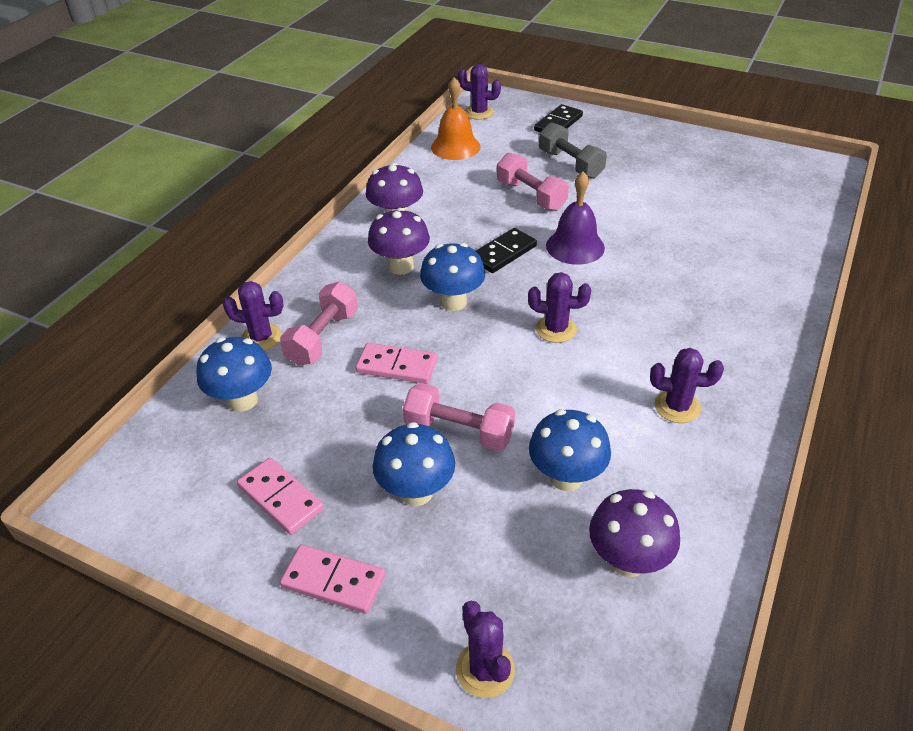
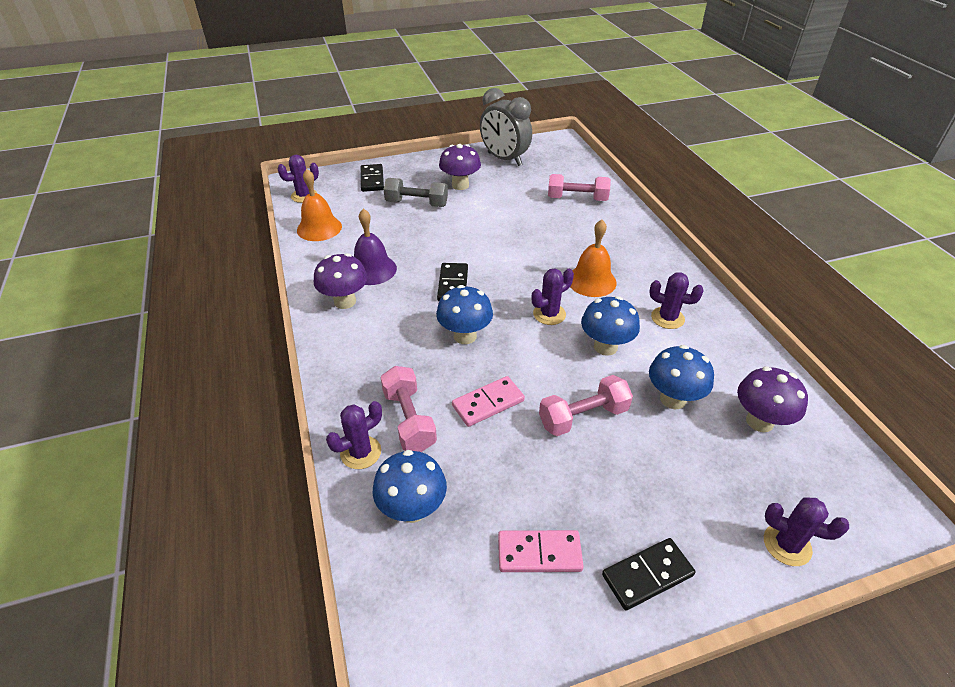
camera: 45 degrees left, 0 degrees up
(333, 581) = (647, 575): pink domino -> black domino
(401, 266) = (395, 333): purple mushroom -> purple mushroom (460, 185)
(416, 492) = (612, 475): blue mushroom -> blue mushroom (605, 347)
(531, 196) = (419, 237): pink dumbbell -> pink dumbbell (577, 199)
(575, 246) = (490, 255): purple bell -> purple bell (372, 269)
(645, 324) = (591, 281): none -> orange bell
(677, 406) = (667, 318): purple cactus -> purple cactus turned 60 degrees clockwise
(726, 160) = (504, 159): none -> grey clock

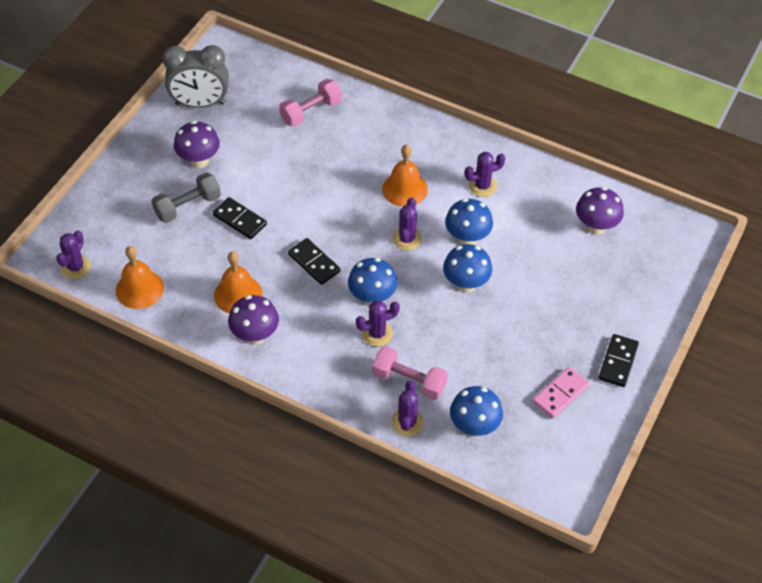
camera: 45 degrees left, 10 degrees up
(372, 180) = (112, 207): black domino -> black domino (239, 220)
(372, 269) = (238, 294): purple bell -> orange bell
(488, 403) = (442, 333): pink domino -> none
(583, 417) = (503, 298): pink dumbbell -> none
(673, 399) = (539, 247): blue mushroom -> blue mushroom (466, 284)
(787, 545) = (663, 293): purple cactus -> purple cactus (377, 334)

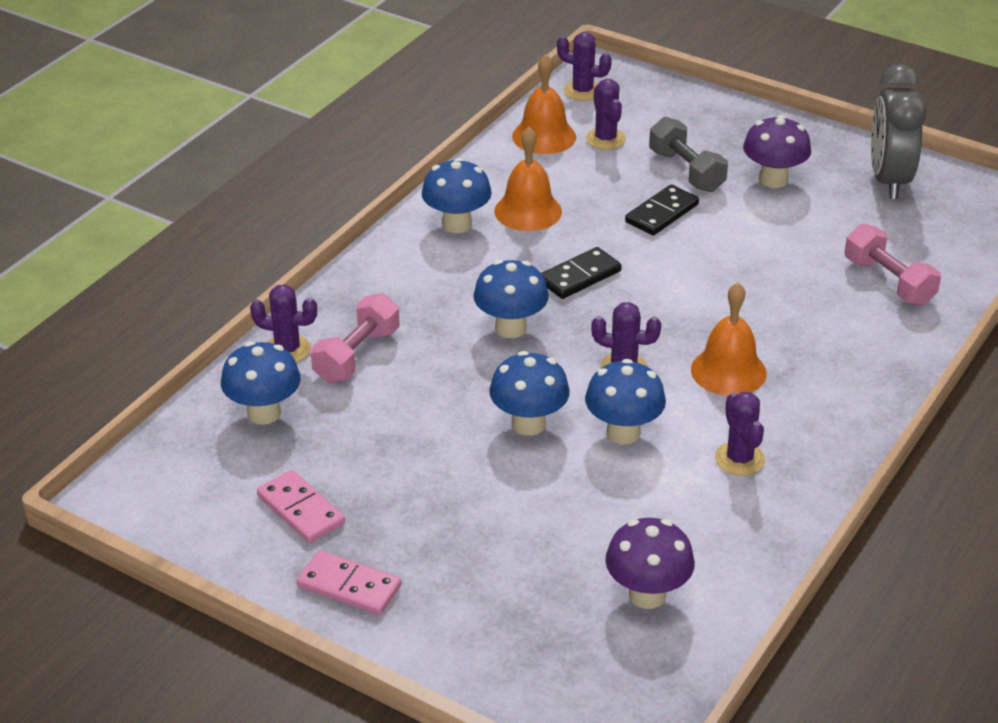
camera: 95 degrees right, 15 degrees down
(255, 335) = (457, 224): purple mushroom -> blue mushroom
(377, 334) = (445, 330): purple cactus -> purple cactus (605, 139)
(618, 362) = (349, 586): black domino -> pink domino

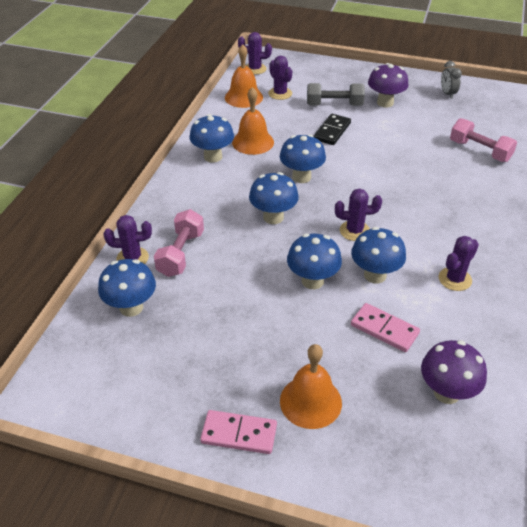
camera: 15 degrees left, 5 degrees up
(300, 510) = (182, 378): pink domino -> pink domino (384, 329)
(580, 276) = (301, 177): black domino -> blue mushroom
(686, 171) = (334, 105): grey dumbbell -> grey dumbbell turned 45 degrees counterclockwise
(728, 371) = (418, 221): orange bell -> orange bell (310, 401)
(739, 459) = (455, 279): purple cactus -> purple cactus turned 75 degrees clockwise
(889, 180) = (447, 94): grey clock -> grey clock, size x0.48

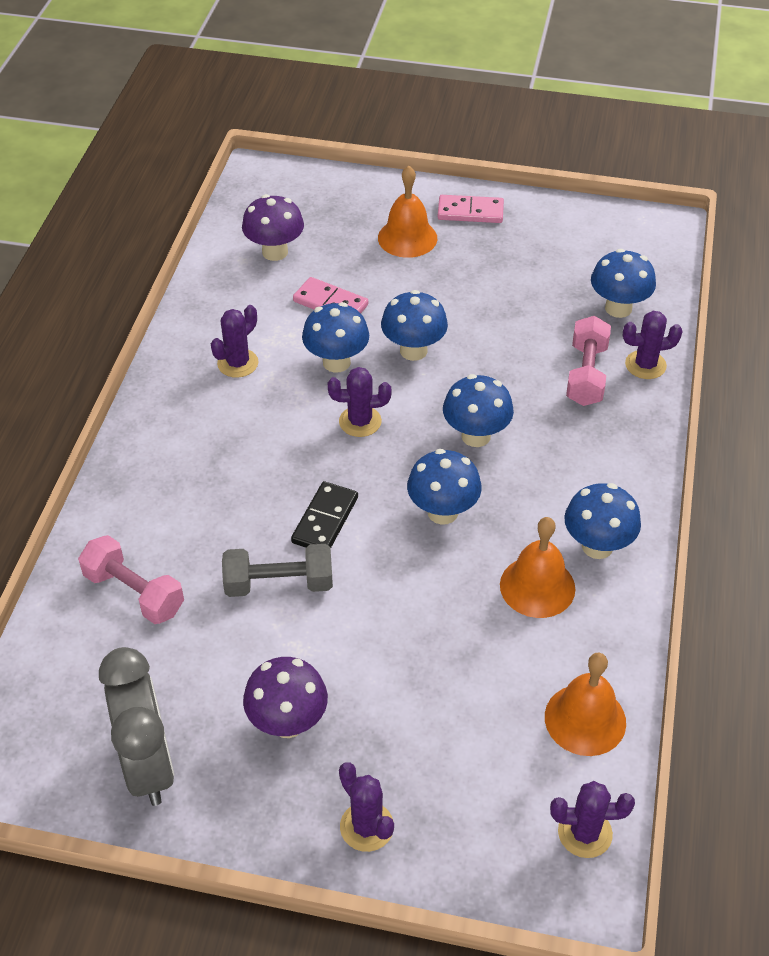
camera: 175 degrees right, 5 degrees up
(280, 93) = (511, 738): purple cactus -> purple cactus (366, 827)
(332, 131) = (396, 625): black domino -> black domino (325, 520)
(334, 105) = (393, 707): grey dumbbell -> grey dumbbell (279, 584)
(447, 94) = (148, 765): grey clock -> grey clock, size x2.09

